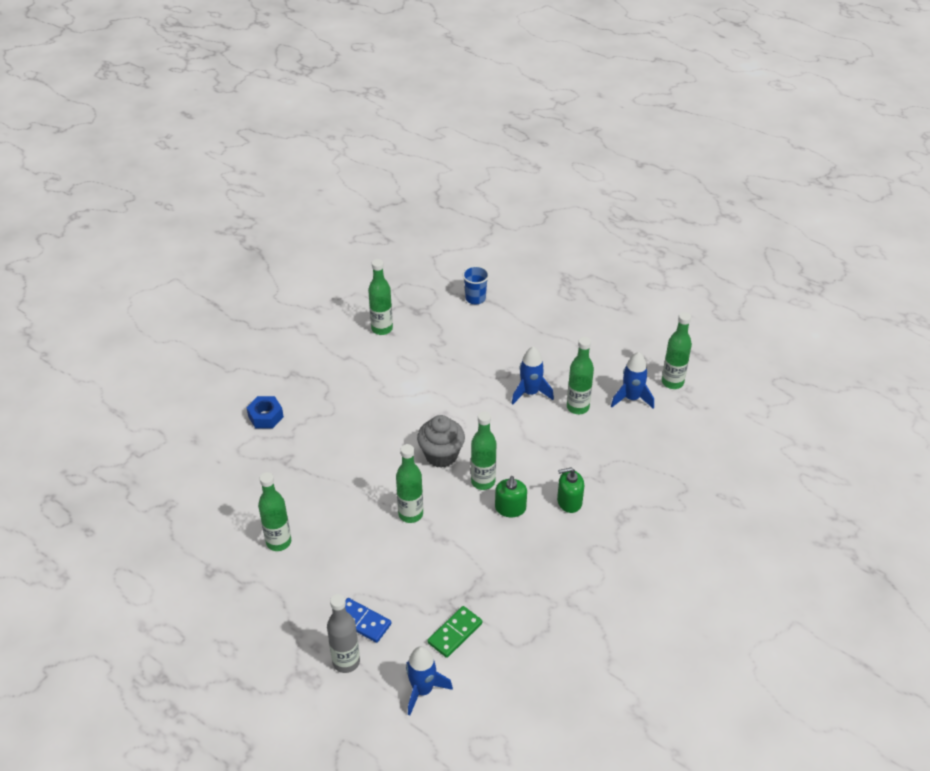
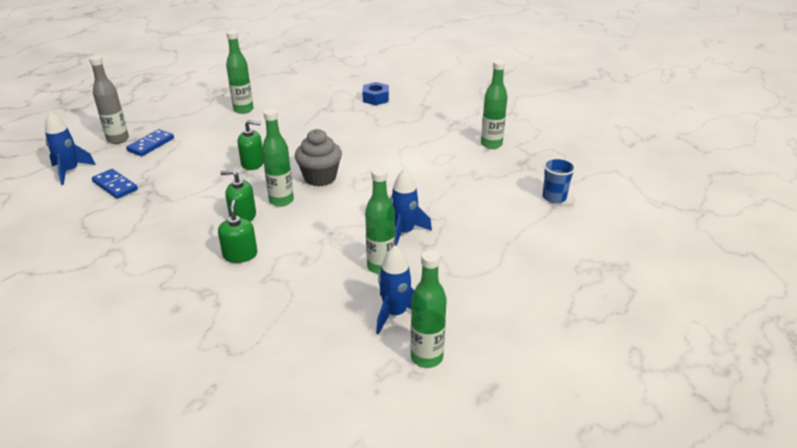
camera: 90 degrees right, 10 degrees down
(410, 514) = (253, 163): green bottle -> green soap dispenser
(455, 633) = (115, 186): green domino -> blue domino

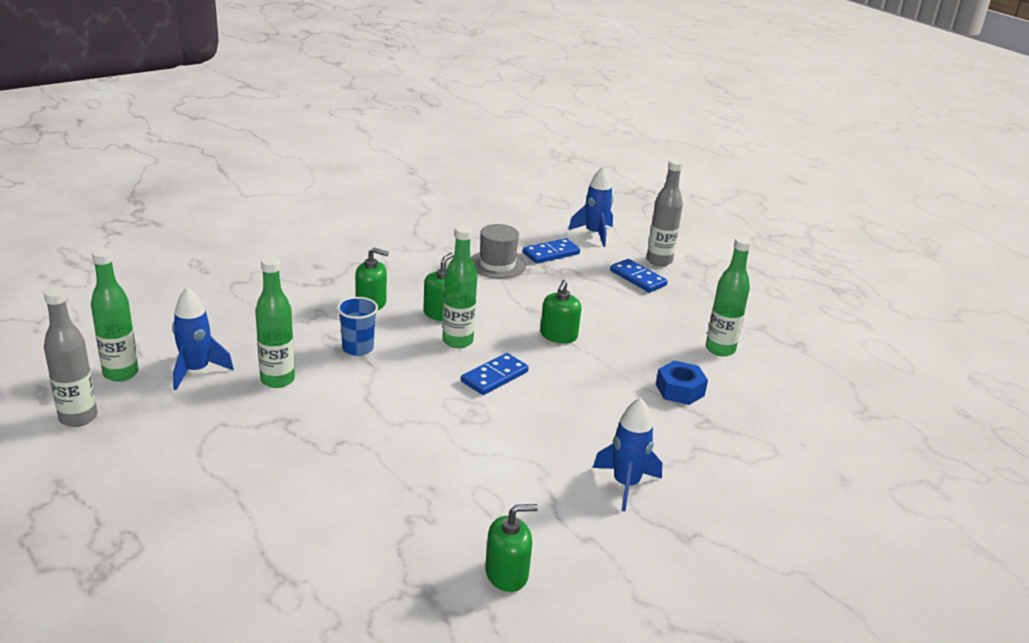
camera: 105 degrees right, 5 degrees down
(144, 207) = (497, 264): none -> grey hat
(320, 178) = (495, 377): grey cupcake -> blue domino
(375, 98) = (734, 483): blue nut -> blue nut (680, 390)
(404, 232) = (327, 412): blue rocket -> blue rocket (626, 484)
(491, 144) = (507, 574): green bottle -> green soap dispenser
(498, 351) = (78, 417): none -> grey bottle
(554, 197) = (299, 585): blue cup -> blue cup (358, 348)

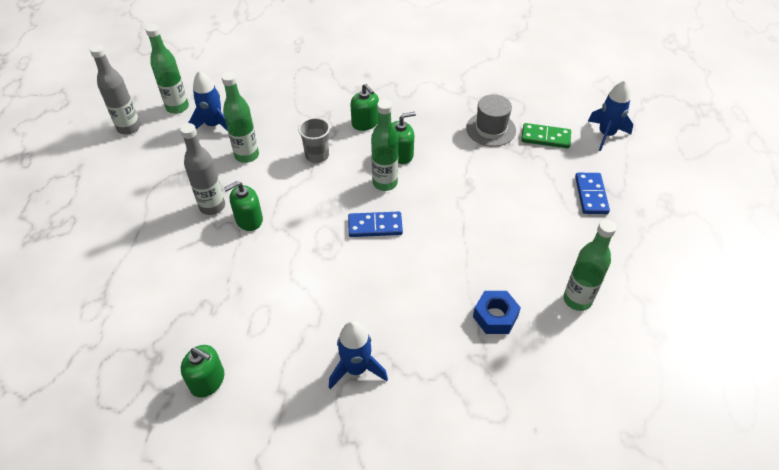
camera: 45 degrees right, 20 degrees up
(358, 348) = (317, 155): blue cup -> grey cup
(551, 253) = (545, 137): blue domino -> green domino
(558, 335) = (461, 216): green soap dispenser -> green soap dispenser (249, 219)
(659, 261) = (632, 187): grey bottle -> grey bottle (212, 206)

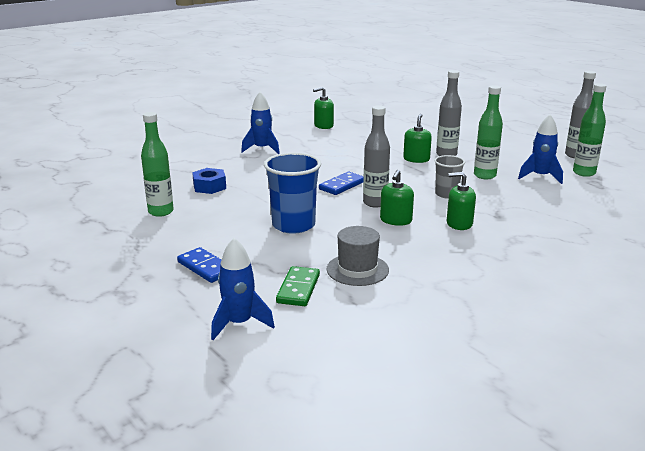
camera: 135 degrees right, 25 degrees down
(385, 183) = (375, 203): green bottle -> grey bottle
(481, 199) = (293, 225): none -> blue cup
(545, 137) = (298, 289): green domino -> green domino turned 45 degrees counterclockwise

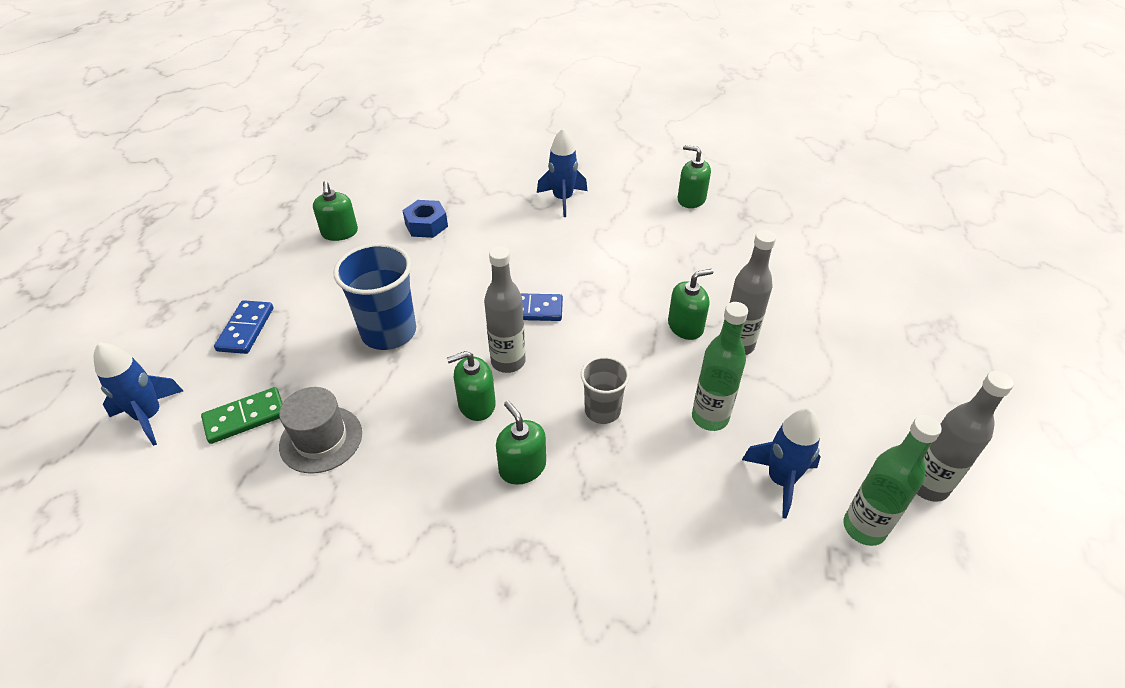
camera: 50 degrees right, 20 degrees up
(161, 212) = (340, 232): green bottle -> green soap dispenser

